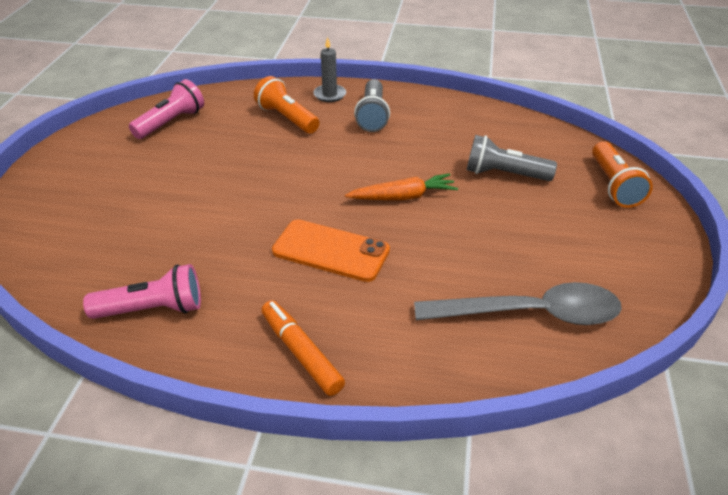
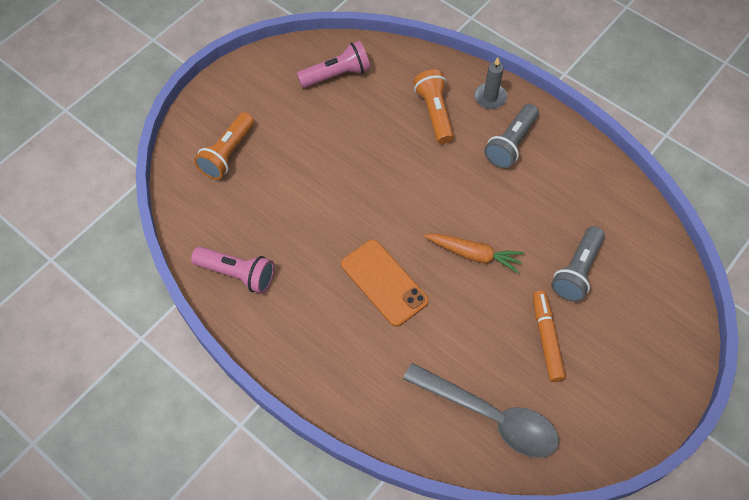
camera: 30 degrees right, 20 degrees up
(301, 353) = (313, 362): orange marker -> orange marker (546, 339)
(504, 174) = (577, 271): grey flashlight -> grey flashlight turned 105 degrees counterclockwise
(613, 185) = (664, 331): orange flashlight -> orange flashlight (227, 154)

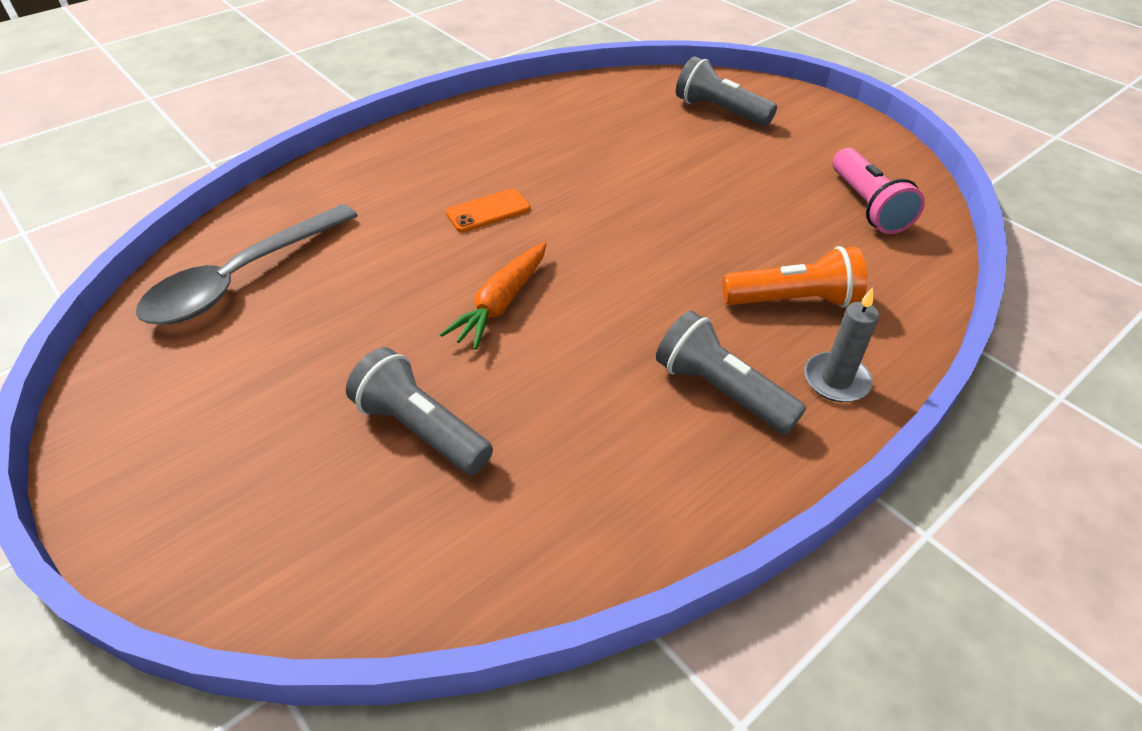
camera: 100 degrees right, 15 degrees down
(227, 154) = (720, 111): orange flashlight -> grey flashlight
(237, 274) = (543, 108): pink flashlight -> none
(384, 282) = (488, 211): orange phone -> orange phone, size x0.61
(546, 339) = (319, 361): orange marker -> none

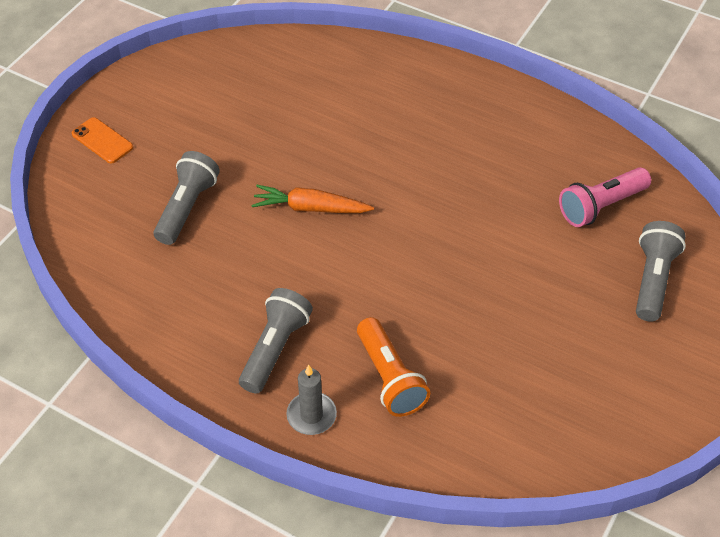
camera: 70 degrees right, 5 degrees up
(242, 278) = (277, 73): grey spoon -> none
(488, 211) = (409, 167): orange phone -> orange phone (102, 141)
(867, 206) = (550, 417): pink flashlight -> pink flashlight (601, 206)

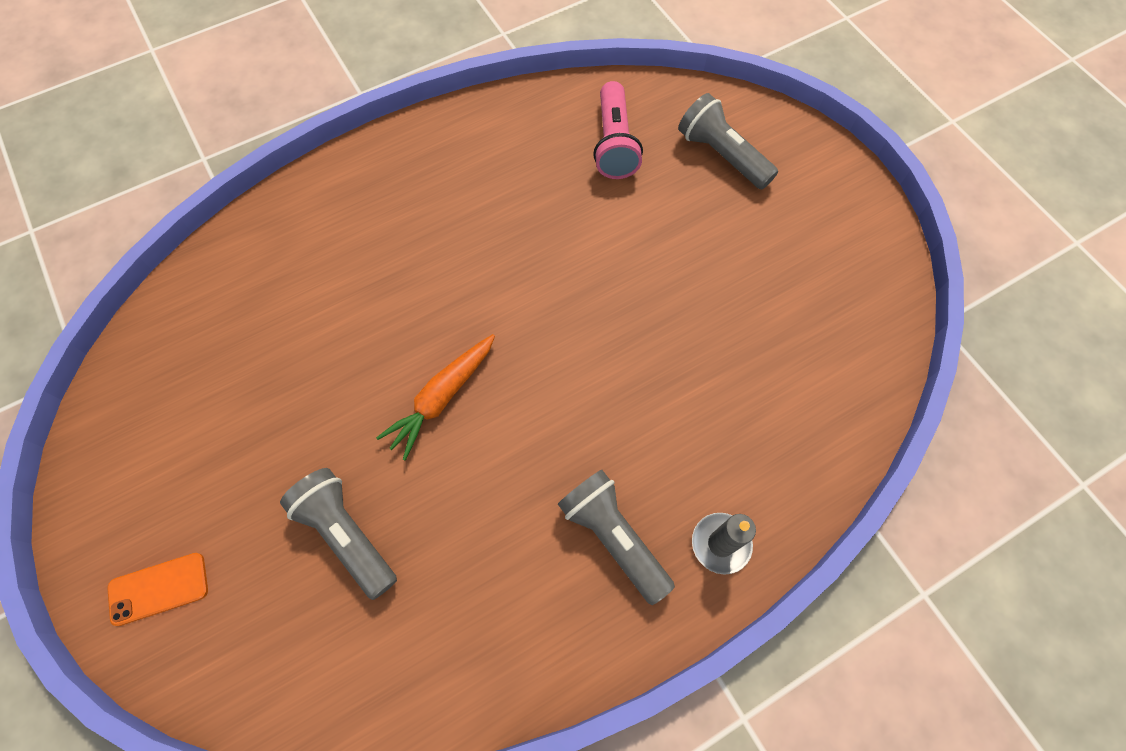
camera: 60 degrees left, 15 degrees up
(389, 378) = (713, 439): orange flashlight -> none

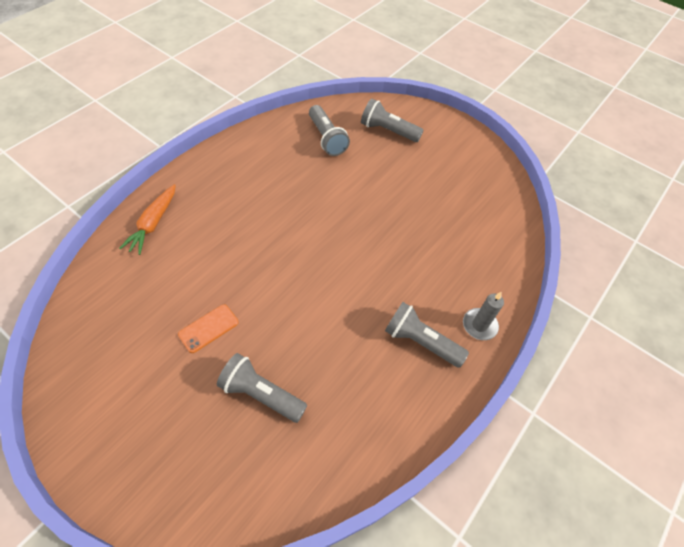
camera: 25 degrees left, 10 degrees down
(159, 589) = (146, 471): orange phone -> orange phone (208, 328)
(442, 398) = (287, 298): orange carrot -> orange carrot (153, 223)
(614, 144) = (326, 138): pink flashlight -> grey flashlight

